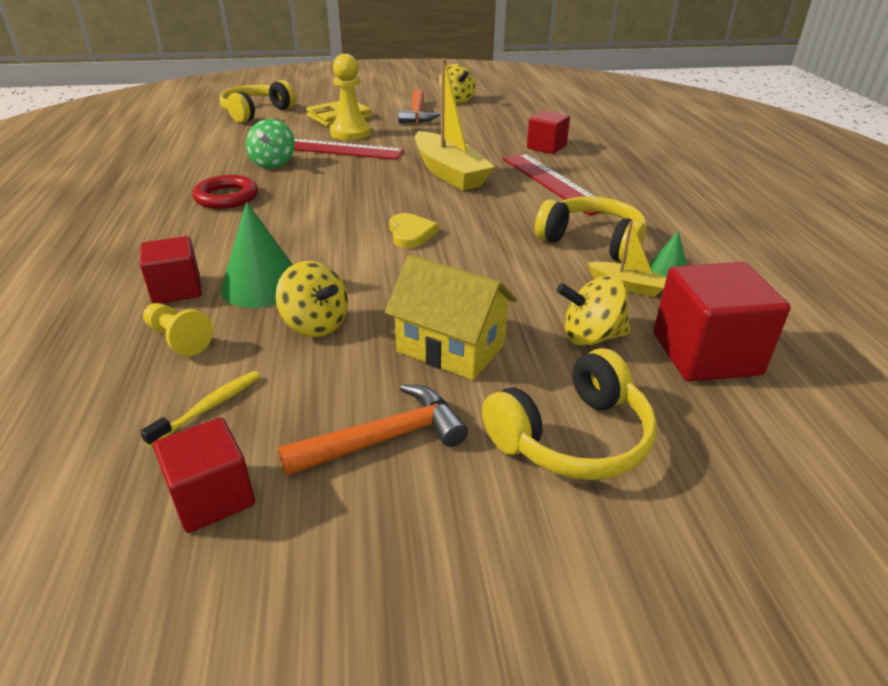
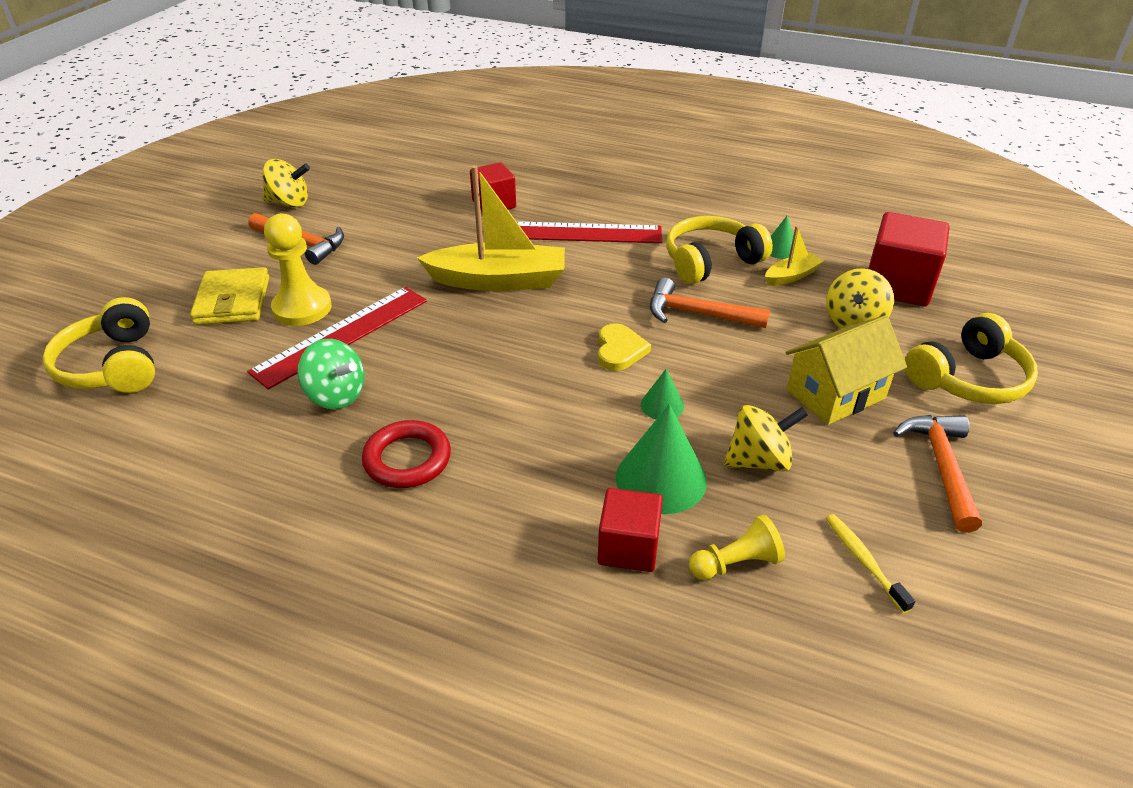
camera: 60 degrees left, 5 degrees up
(212, 497) = (983, 581): red cube -> none
(355, 266) = (662, 405): none -> green cone
(411, 233) = (619, 350): yellow heart -> yellow heart turned 75 degrees clockwise
(500, 254) = (698, 314): none -> orange hammer
(572, 437) = (968, 378): yellow headphones -> yellow headphones turned 60 degrees clockwise

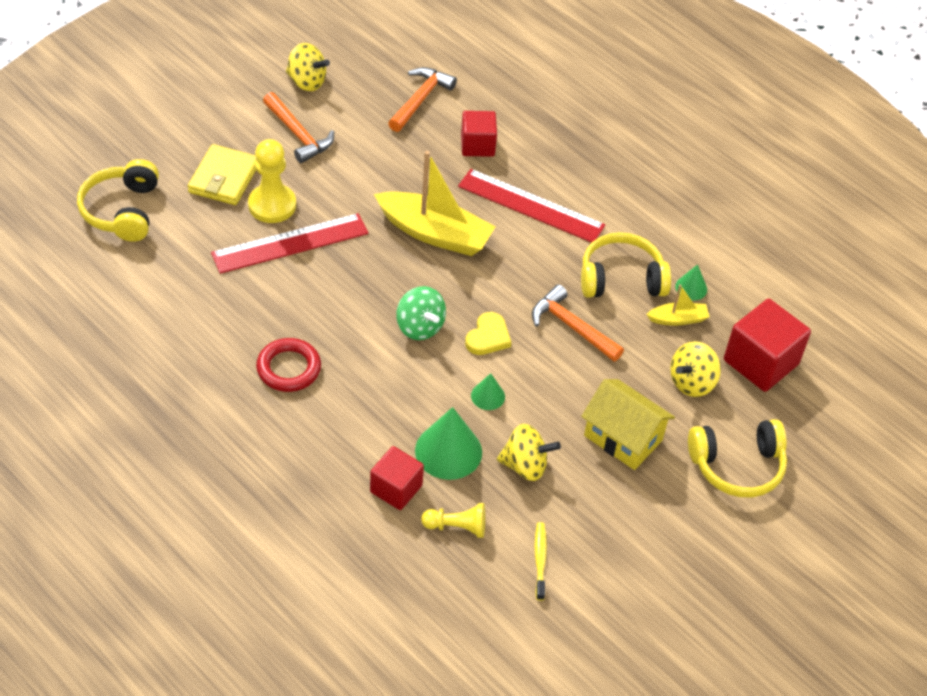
camera: 20 degrees right, 10 degrees up
(336, 395) = (264, 297): green spinning top -> green spinning top (420, 327)
(835, 394) = (623, 438): yellow house -> yellow house turned 45 degrees clockwise
(941, 467) = (650, 523): orange hammer -> orange hammer (420, 100)

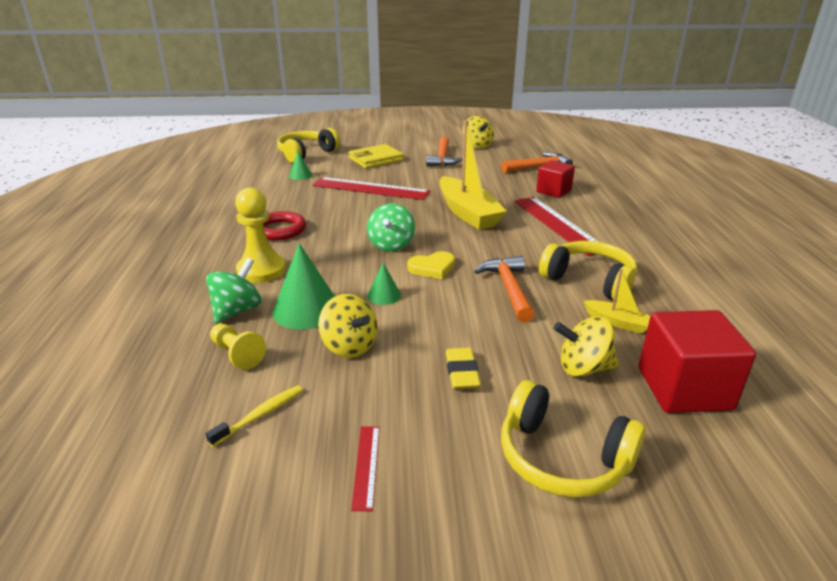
camera: 45 degrees right, 20 degrees down
(272, 205) = (385, 174): yellow pawn -> yellow pawn (261, 270)
(396, 489) = (237, 311): red cube -> green spinning top
(623, 438) = (462, 372): yellow house -> yellow eraser
(642, 547) = (366, 466): none -> red ruler
(691, 288) = (655, 310): green cone -> green cone (300, 175)

